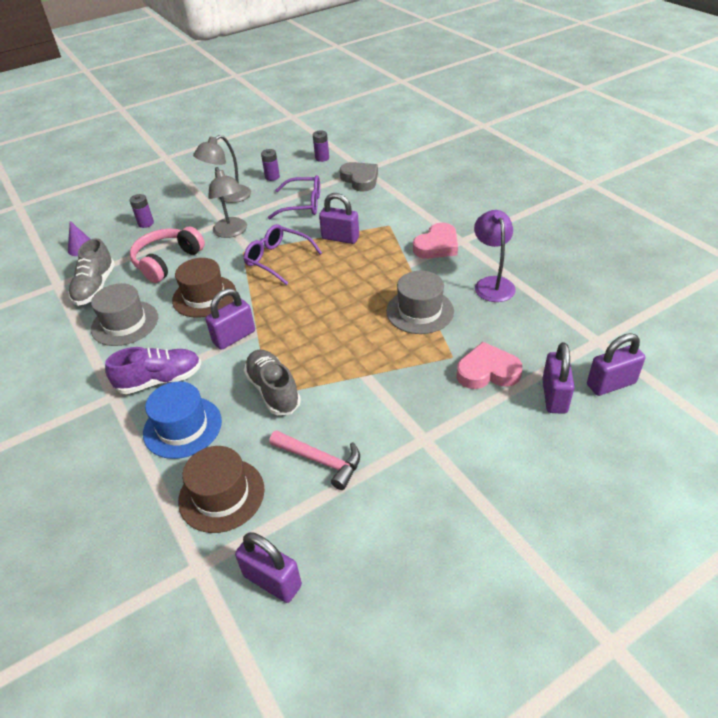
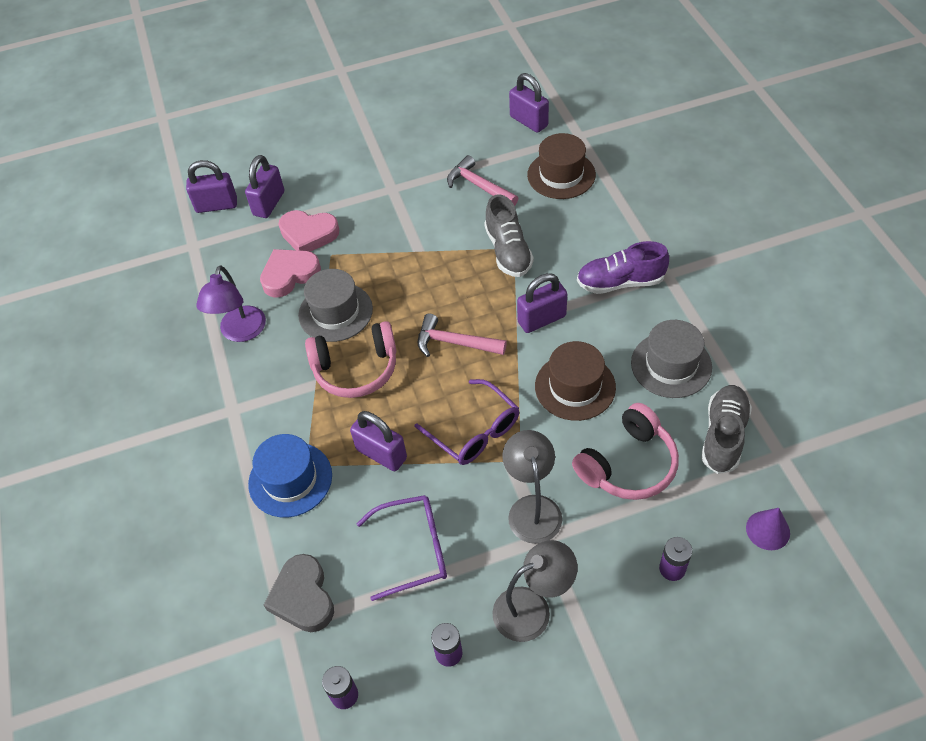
camera: 165 degrees left, 10 degrees up
(182, 427) = (595, 232): blue hat -> blue hat (290, 479)
(303, 205) = (414, 549): purple glasses -> purple glasses turned 150 degrees clockwise
(306, 307) = (455, 343): none -> pink hammer
(381, 277) = (356, 369): none -> pink headphones
(437, 246) = (266, 407): pink heart -> pink heart (289, 275)

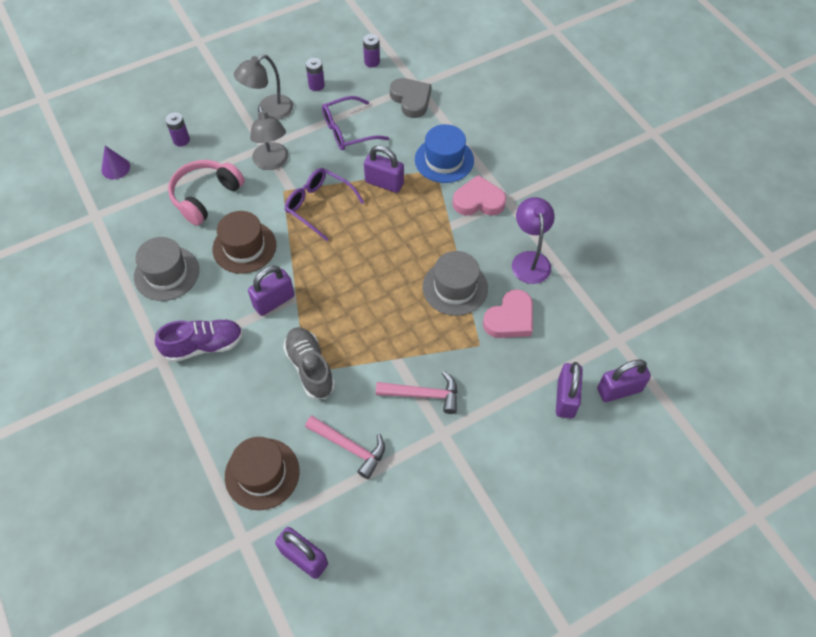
camera: 165 degrees right, 5 degrees up
(309, 234) = (509, 365): pink heart -> pink heart (478, 201)
(356, 369) = (421, 241): pink headphones -> none
(455, 343) = (345, 272): pink hammer -> pink hammer (423, 394)
(723, 436) = (134, 224): grey shoe -> none

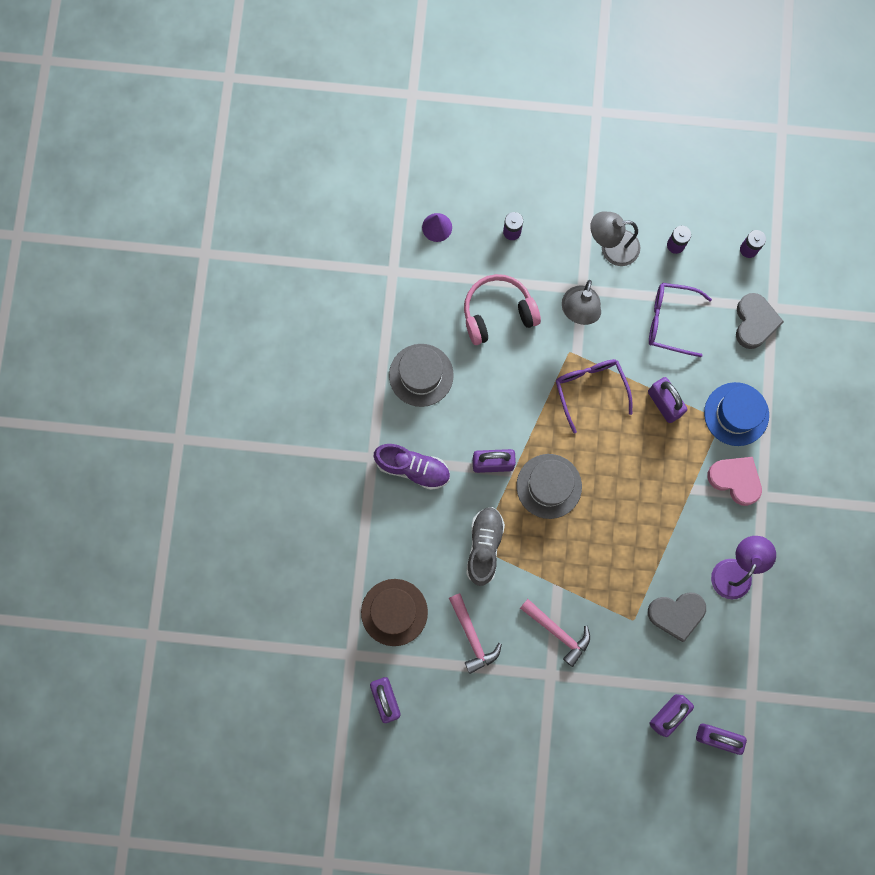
camera: 35 degrees right, 20 degrees up
(244, 247) = (500, 391): brown hat -> none
(455, 287) = (651, 553): grey hat -> grey hat (549, 486)
(510, 319) = (676, 614): pink heart -> grey heart

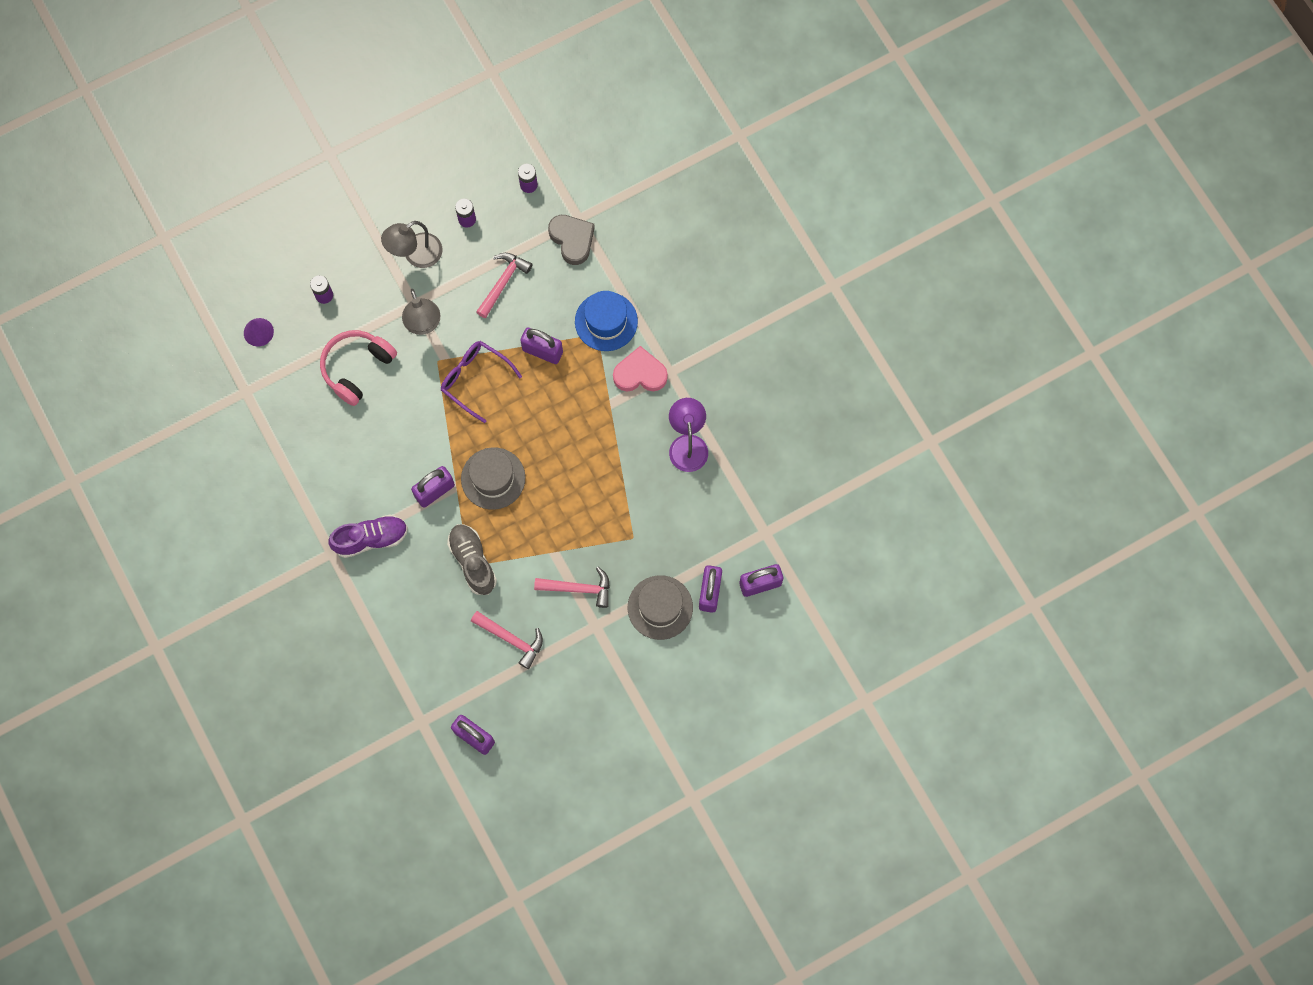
camera: 35 degrees left, 5 degrees down
(394, 612) = (434, 663): brown hat -> none
(421, 375) = (326, 460): grey hat -> grey hat (660, 607)
(670, 321) = (503, 283): purple glasses -> pink hammer
(676, 614) = (664, 510): grey heart -> none

